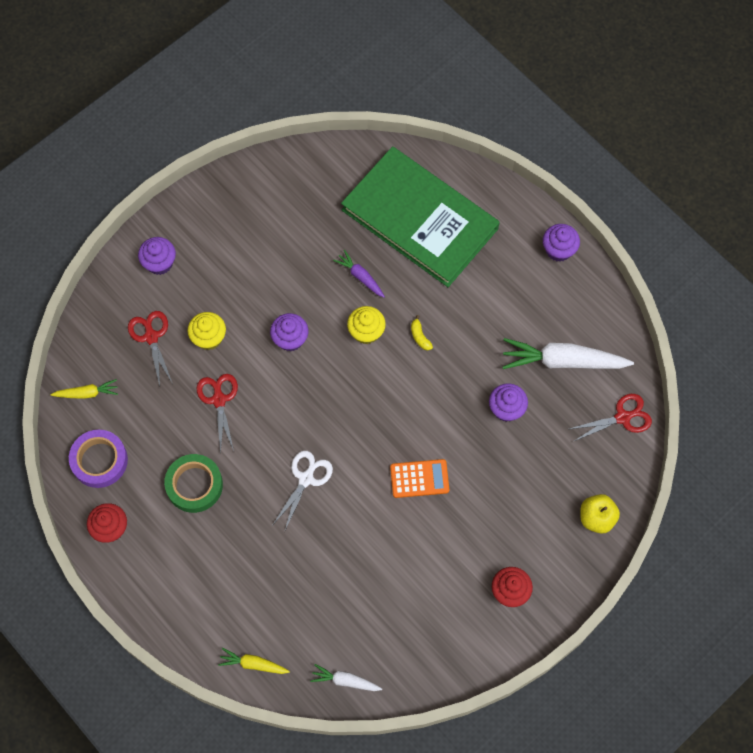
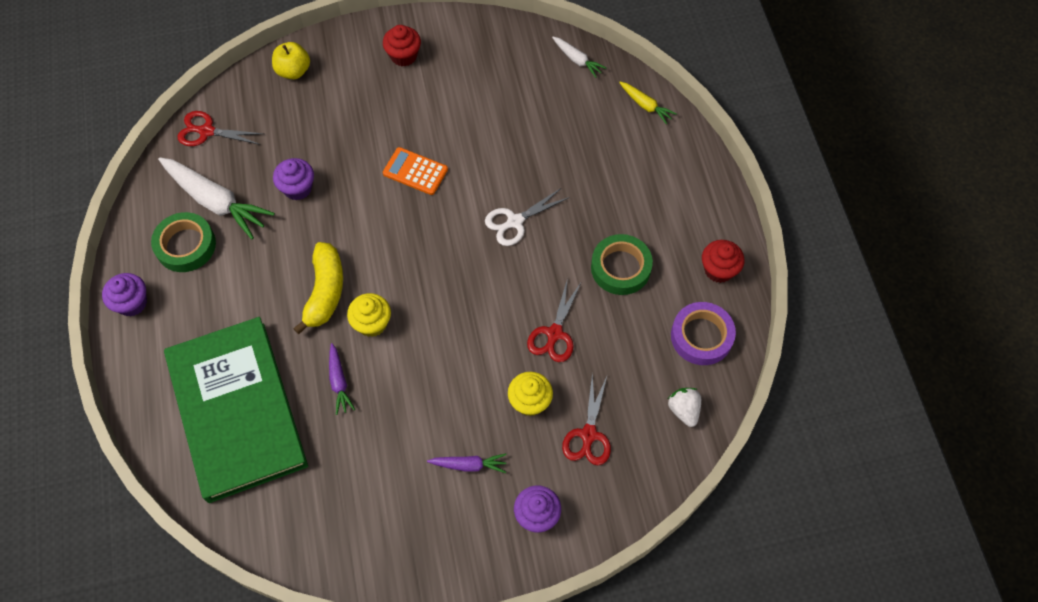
camera: 150 degrees left, 5 degrees down
(87, 393) = (683, 410): yellow carrot -> white strawberry
(227, 270) = (469, 465): none -> purple carrot
(290, 339) = (449, 356): purple cupcake -> none
(420, 336) = (325, 291): yellow banana -> yellow banana, size x2.31
(556, 313) = (186, 245): none -> green tape

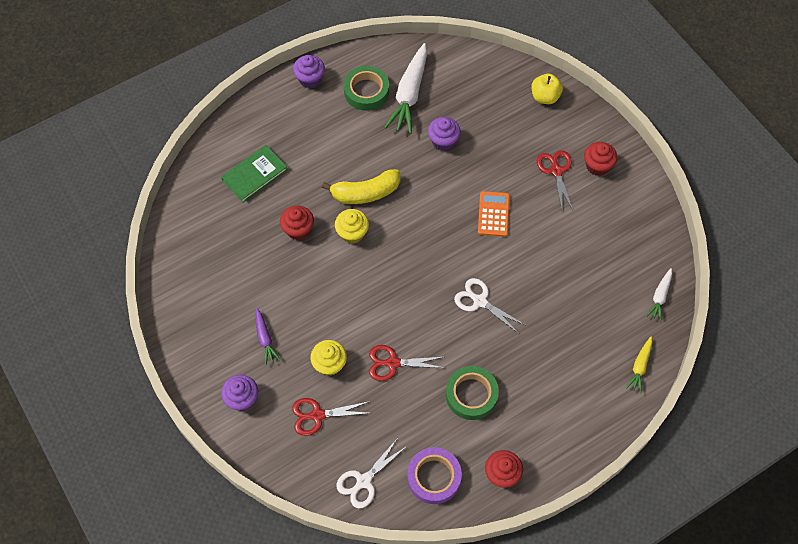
camera: 70 degrees right, 0 degrees up
(206, 131) = (465, 63): red scissors -> red scissors (556, 171)
(236, 410) = (254, 175): green book -> green book, size x0.47
(339, 382) = (298, 230): purple carrot -> red cupcake
(683, 410) = (363, 481): white strawberry -> white scissors

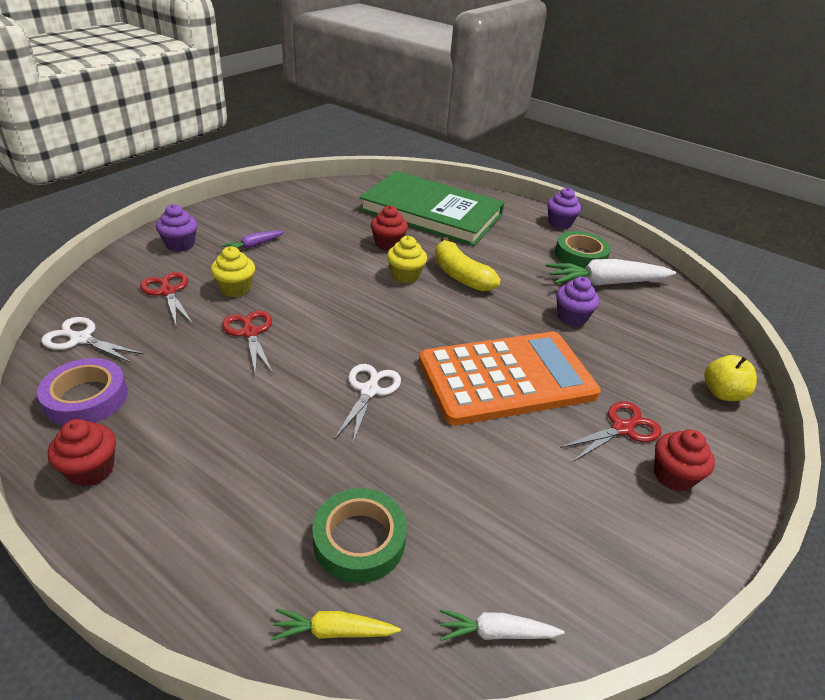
camera: 65 degrees right, 25 degrees down
(254, 175) = (431, 212): green book -> green book, size x2.14
(471, 394) = (221, 410): green tape -> green tape (359, 540)
(493, 214) = (506, 378): orange calculator -> orange calculator, size x2.31

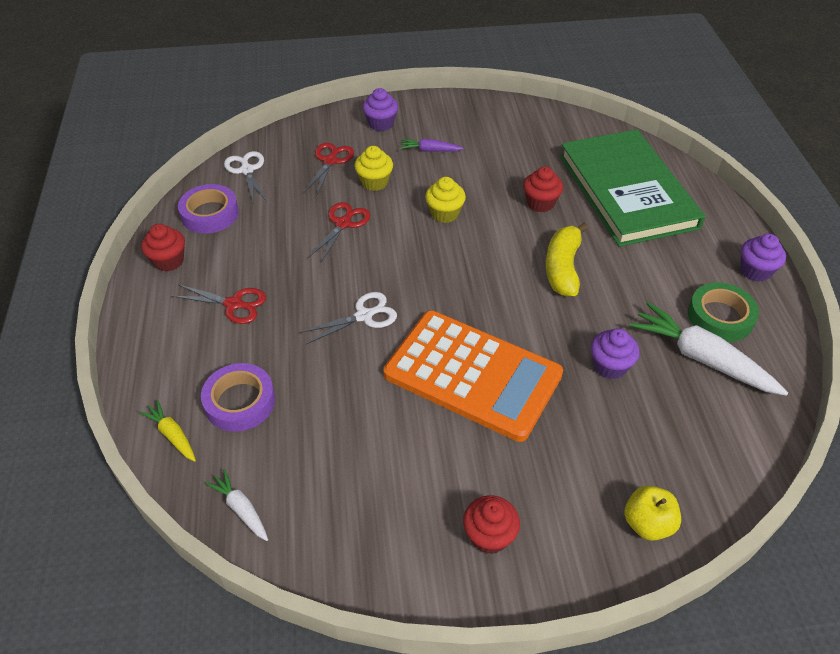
camera: 50 degrees right, 10 degrees up
(359, 540) = (240, 402): green tape -> purple tape
(405, 276) = (514, 241): yellow cupcake -> yellow cupcake (444, 213)
(622, 428) = (505, 476): red scissors -> red scissors (234, 304)

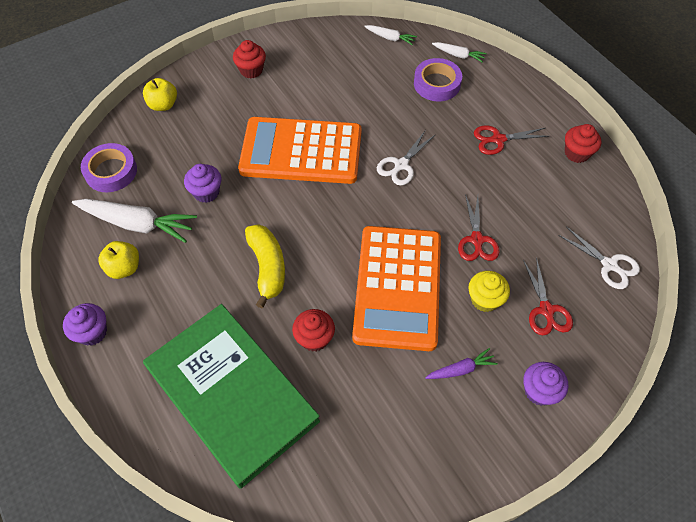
camera: 155 degrees right, 10 degrees up
(172, 435) = (458, 55): yellow carrot -> white carrot
(210, 214) = (591, 205): purple tape -> purple tape (111, 171)
(444, 213) = (397, 287): yellow cupcake -> orange calculator
(720, 317) = (124, 268): green tape -> yellow apple

